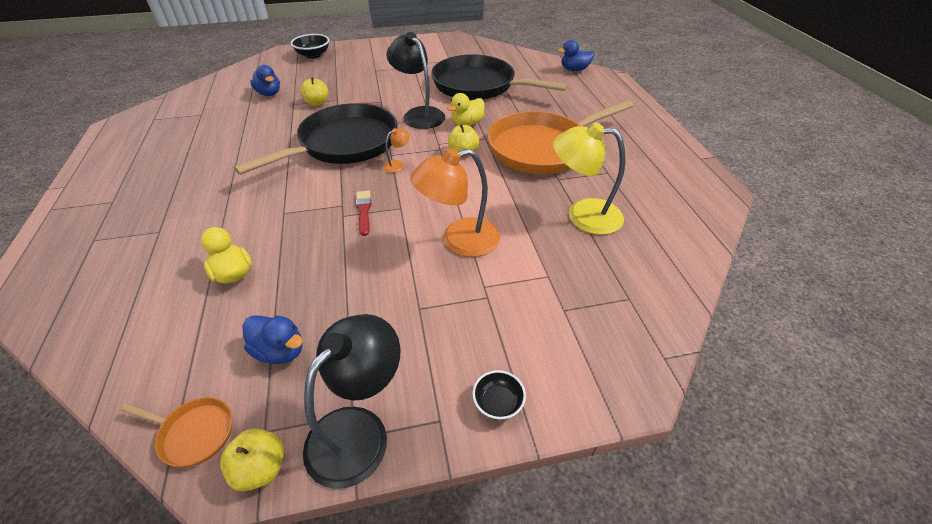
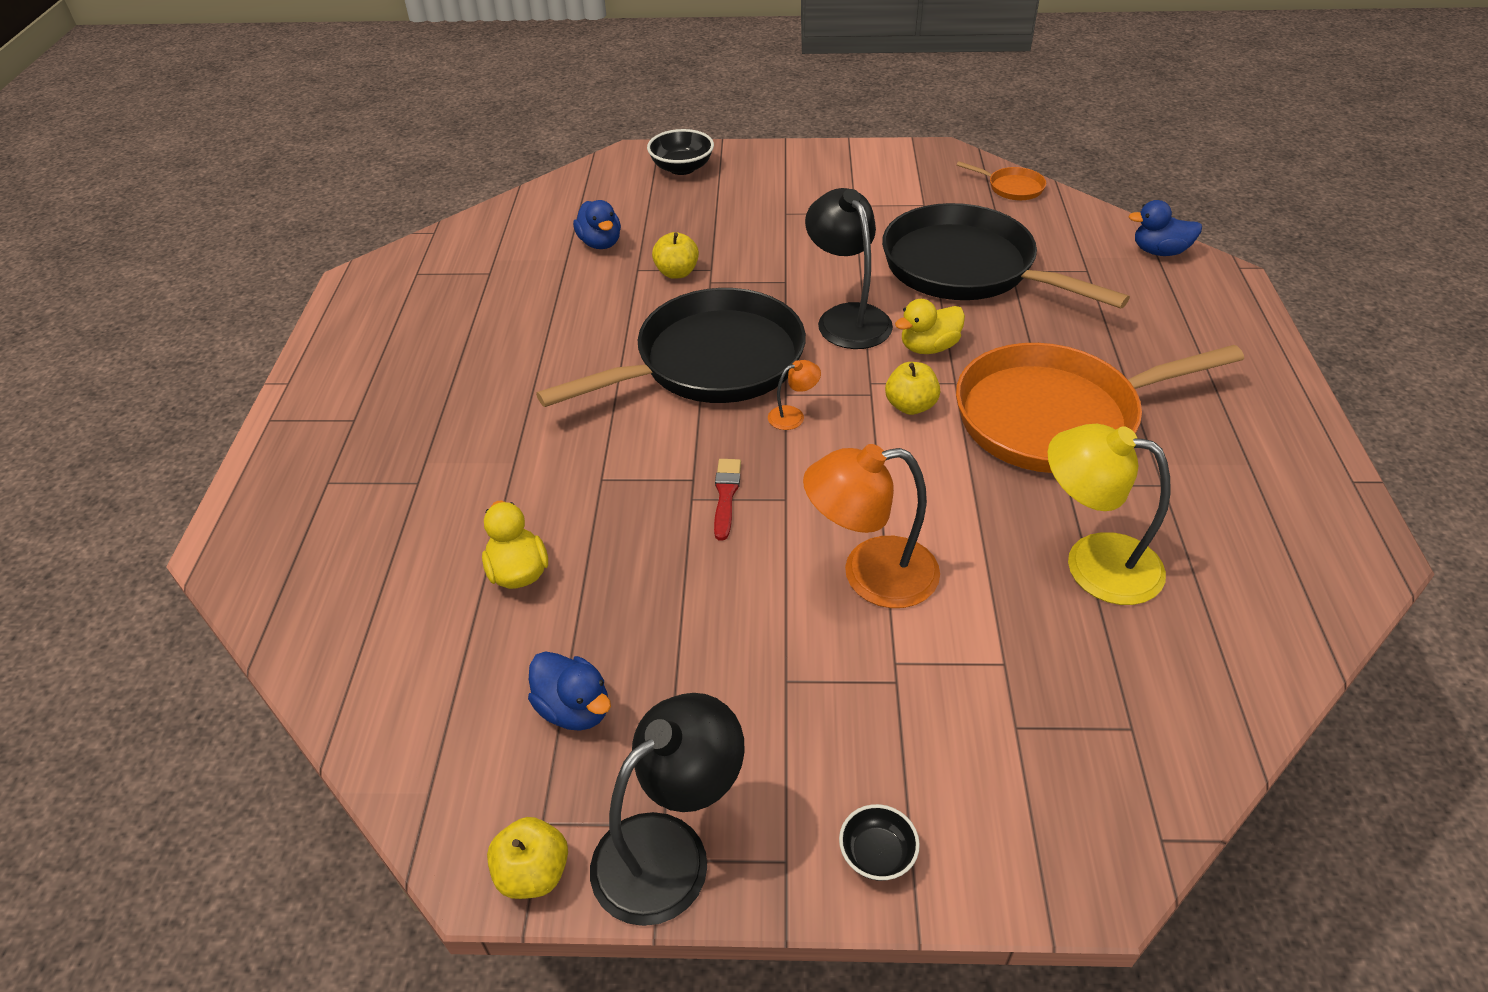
camera: 15 degrees right, 0 degrees up
(193, 433) = (450, 805): orange pan -> orange pan (1012, 187)

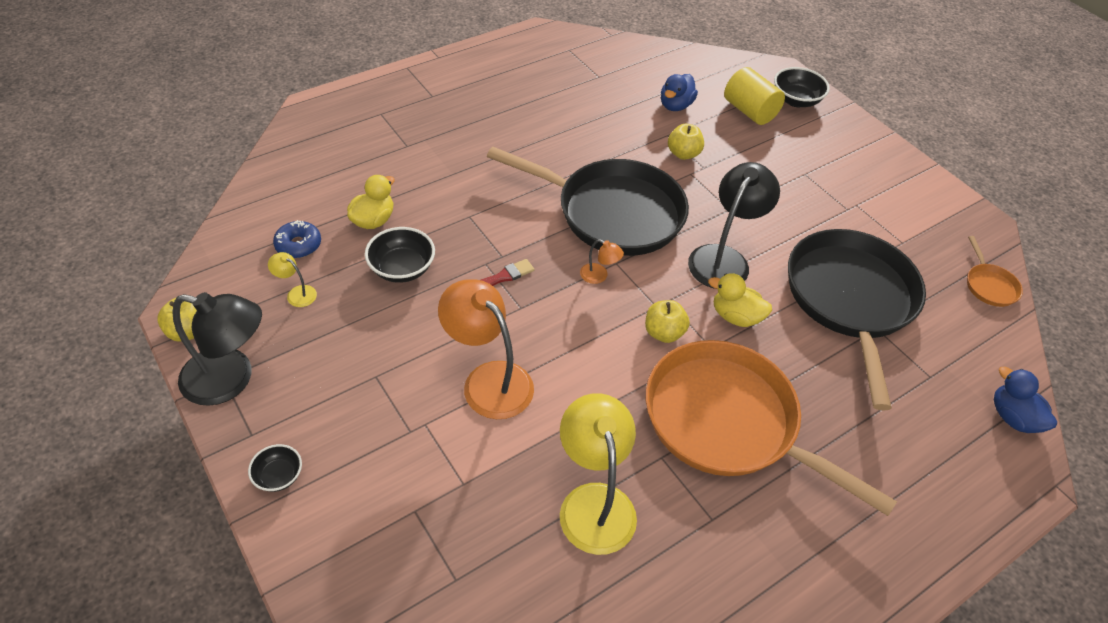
camera: 50 degrees right, 5 degrees up
(486, 671) = (298, 245): none -> blue donut
(574, 709) = (296, 293): blue duck -> yellow lamp
(630, 579) = (402, 269): none -> black bowl
(664, 202) = (749, 111): none -> yellow cylinder

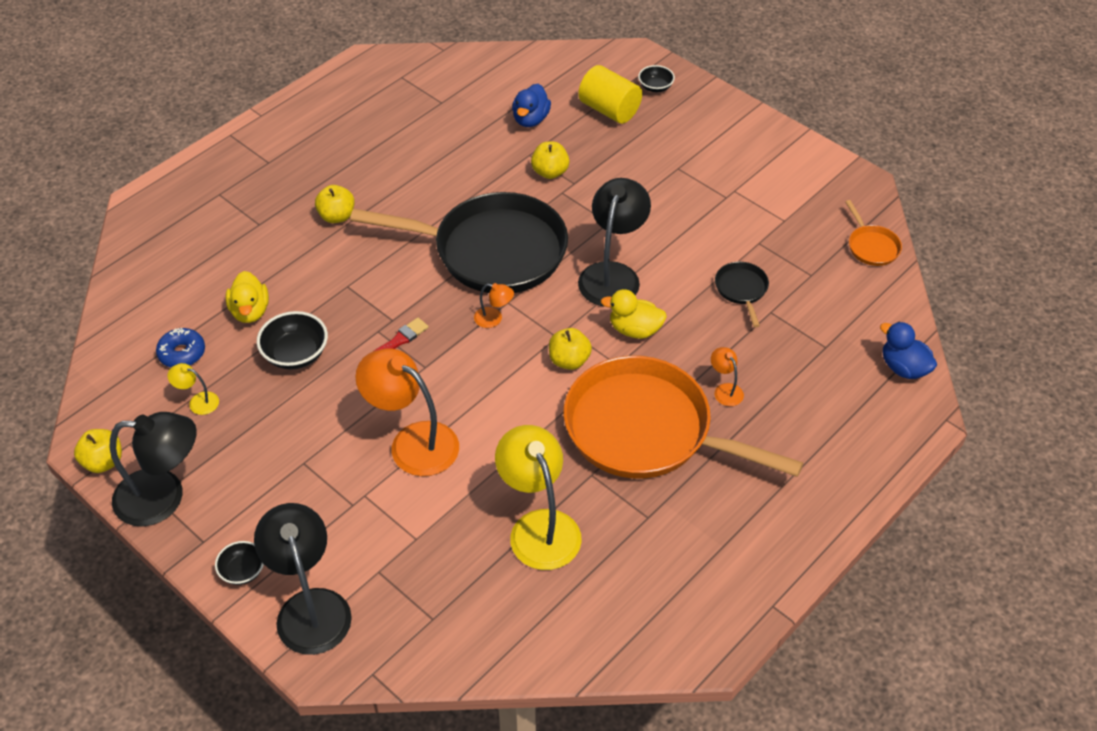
camera: 10 degrees left, 0 degrees up
(333, 533) = (310, 607): none -> black lamp
(373, 220) = (250, 311): yellow duck -> yellow duck turned 150 degrees clockwise
(478, 153) = (337, 216): none -> yellow apple
(796, 100) = (655, 87): black bowl -> black bowl, size x0.62
(818, 398) = (725, 390): none -> orange lamp
(850, 300) = (741, 290): black pan -> black pan, size x0.40

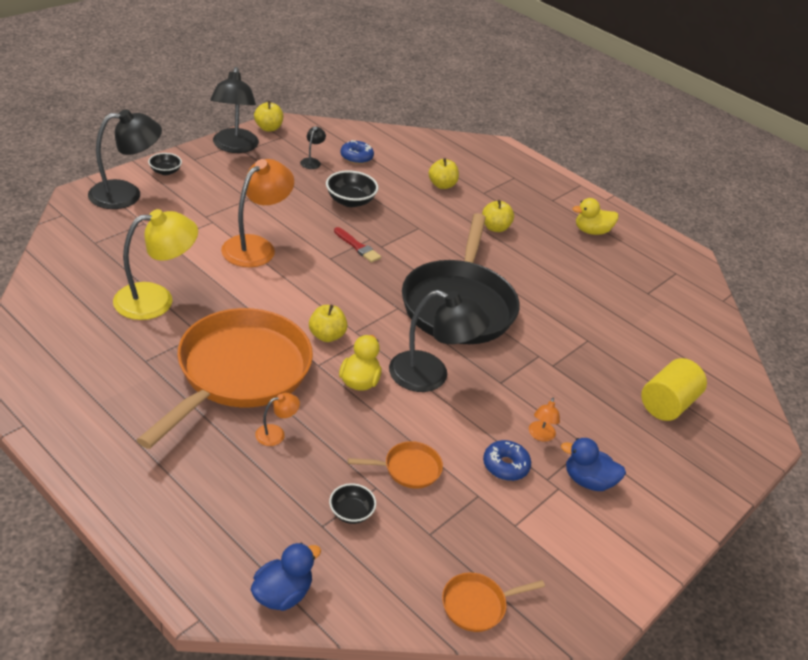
camera: 85 degrees right, 10 degrees down
(198, 402) = (312, 161): yellow lamp -> black lamp
(250, 311) = (394, 185): yellow duck -> yellow duck (591, 231)
(494, 319) = (378, 298): orange lamp -> orange lamp (540, 435)
(530, 119) = (638, 346): blue duck -> blue duck (588, 481)
(550, 172) = (565, 351): yellow apple -> yellow apple (442, 185)
(655, 87) = (715, 446): black bowl -> black bowl (351, 512)
(718, 223) = (505, 466): none -> blue donut
(741, 290) = (408, 469): black pan -> orange pan

